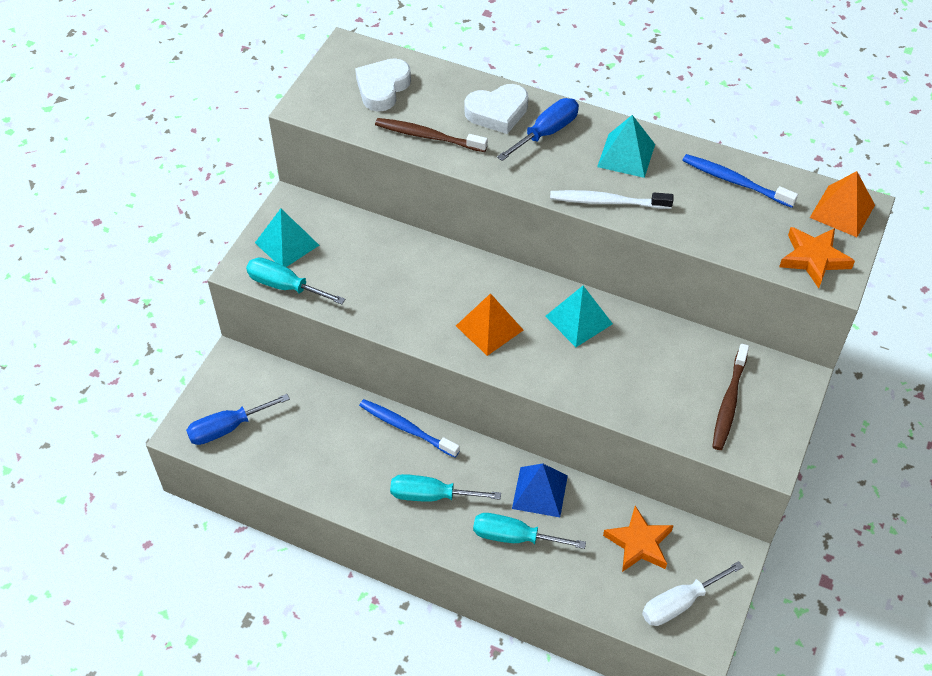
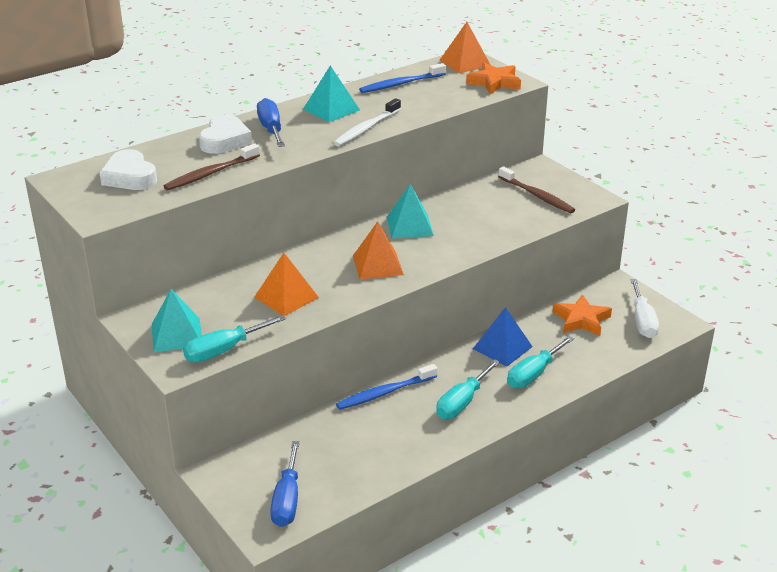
camera: 60 degrees left, 20 degrees down
(389, 287) = (286, 297): none -> orange pyramid

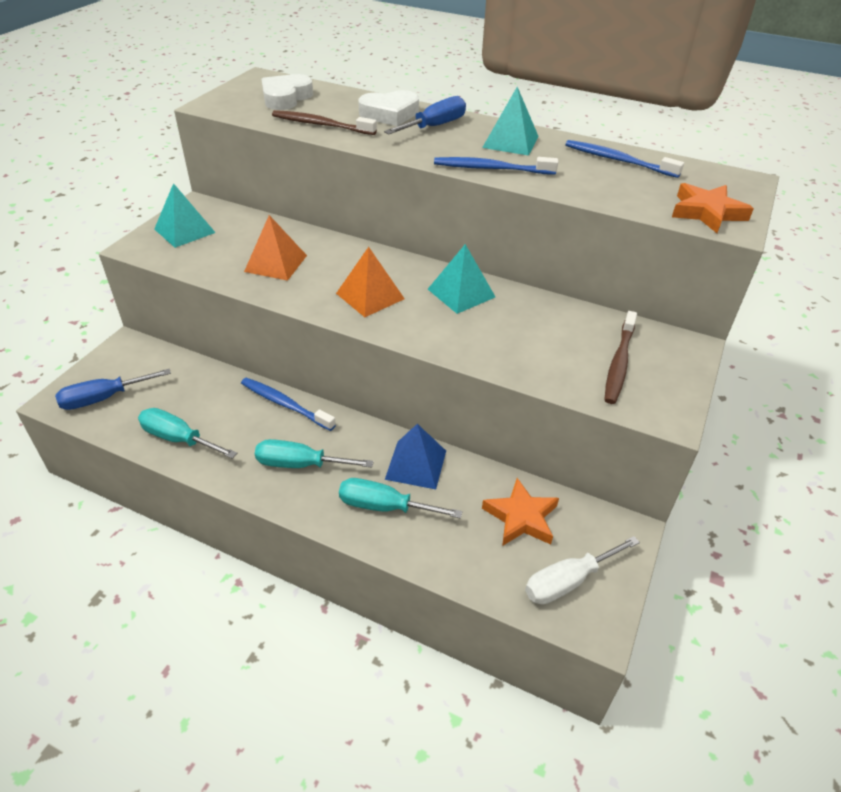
camera: 60 degrees right, 10 degrees up
(224, 350) = (172, 259): turquoise screwdriver -> turquoise screwdriver (178, 439)
(366, 128) = (492, 169): white toothbrush -> blue toothbrush
(465, 63) = (728, 182): orange pyramid -> none

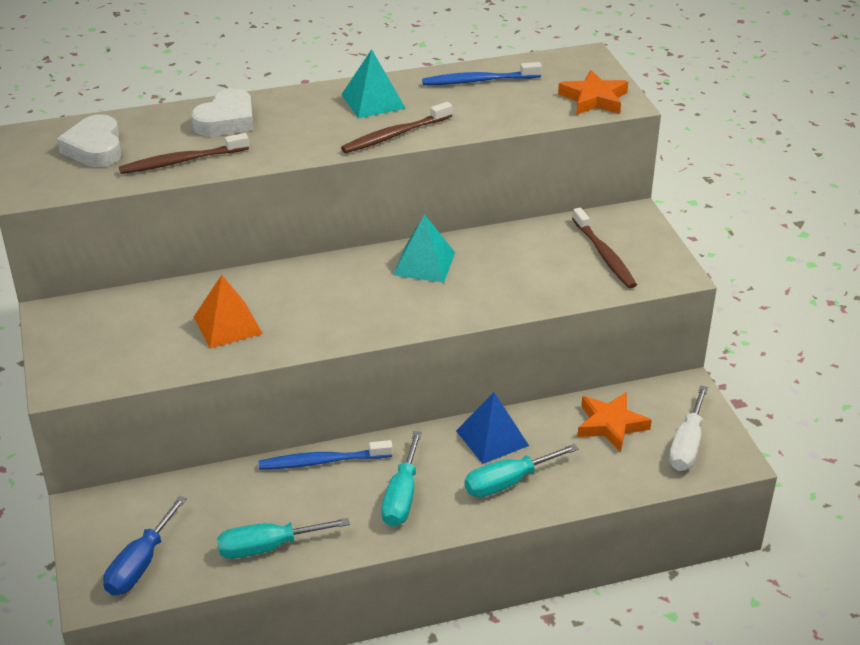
camera: 40 degrees left, 5 degrees down
(184, 230) = (84, 344): turquoise pyramid -> none
(300, 464) = (402, 497): turquoise screwdriver -> turquoise screwdriver turned 45 degrees counterclockwise
(370, 296) = (354, 307): orange pyramid -> none
(435, 126) = (287, 115): blue screwdriver -> none
(492, 169) = (395, 135): blue toothbrush -> brown toothbrush

